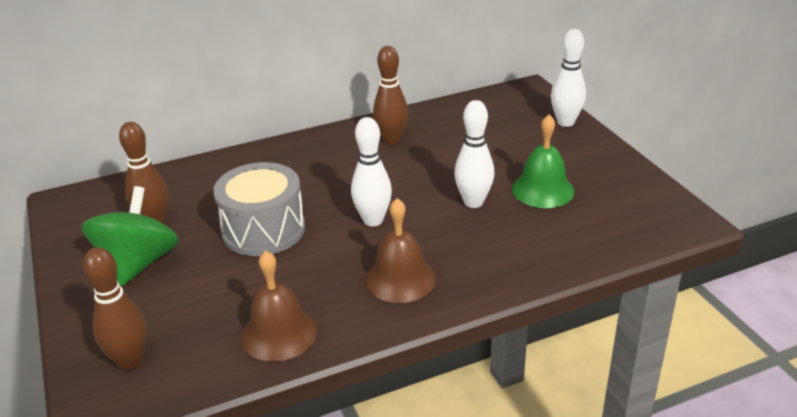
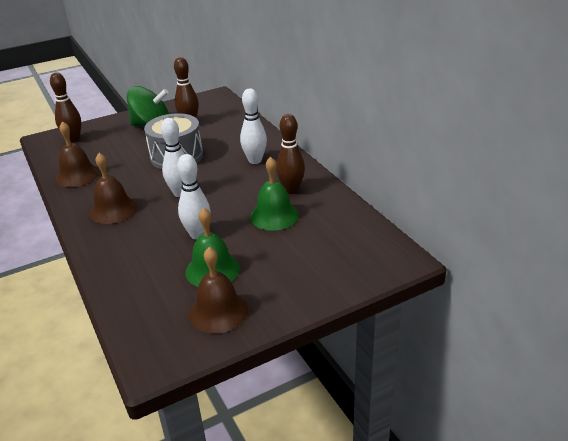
camera: 85 degrees right, 0 degrees up
(443, 151) = (274, 216): none -> green bell
(565, 122) = (334, 284): white bowling pin -> white bowling pin (255, 160)
(610, 184) = (218, 311): none -> brown bell

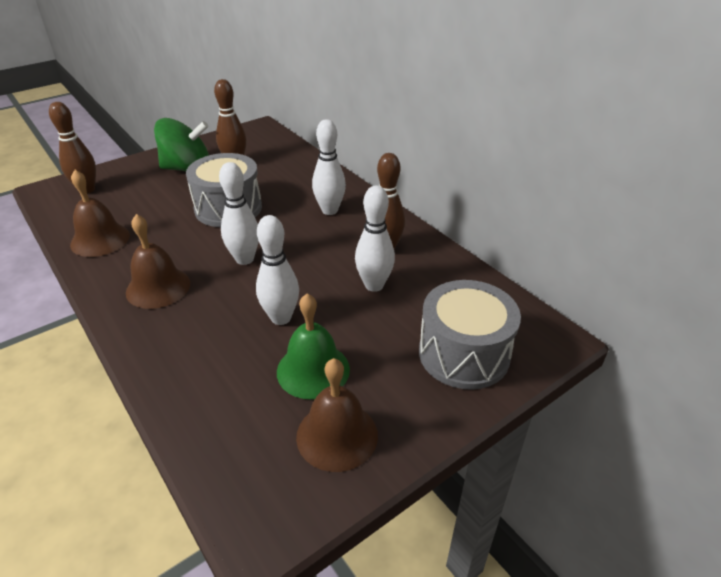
camera: 10 degrees left, 5 degrees up
(274, 216) = (374, 285): green bell -> white bowling pin
(328, 266) = (464, 354): none -> grey drum

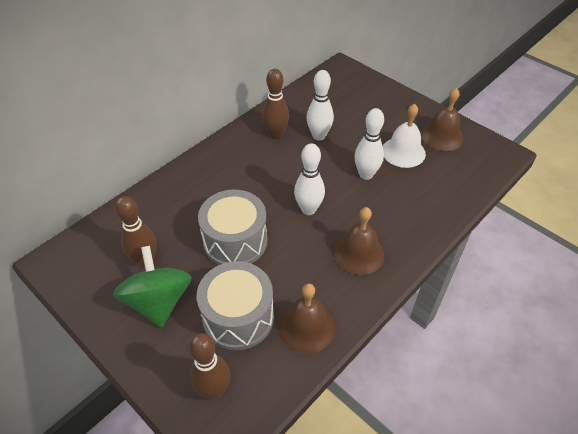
camera: 100 degrees left, 10 degrees up
(313, 370) = (403, 152): green bell -> white bell
(329, 210) = (229, 171): white bowling pin -> none
(464, 354) = (366, 96): grey drum -> grey drum (238, 317)

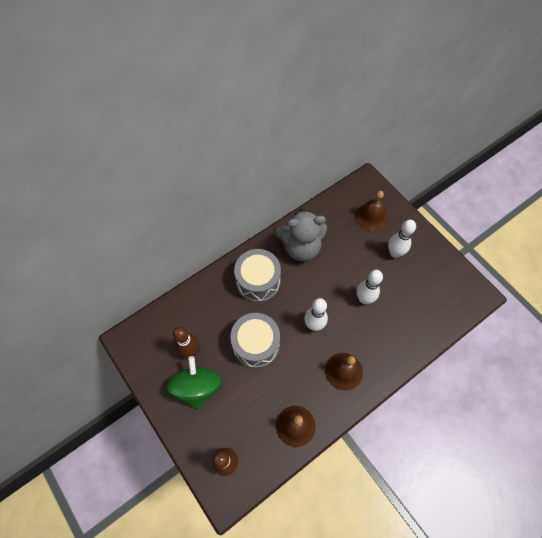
camera: 10 degrees right, 15 degrees up
(238, 317) = (250, 409): grey drum -> grey drum (258, 281)
(276, 134) = (301, 247): brown bowling pin -> grey teddy bear
(319, 136) = (334, 254): white bowling pin -> white bowling pin (394, 253)
(403, 152) = (398, 281): white bell -> none
(442, 136) = (433, 269): brown bell -> brown bell (371, 216)

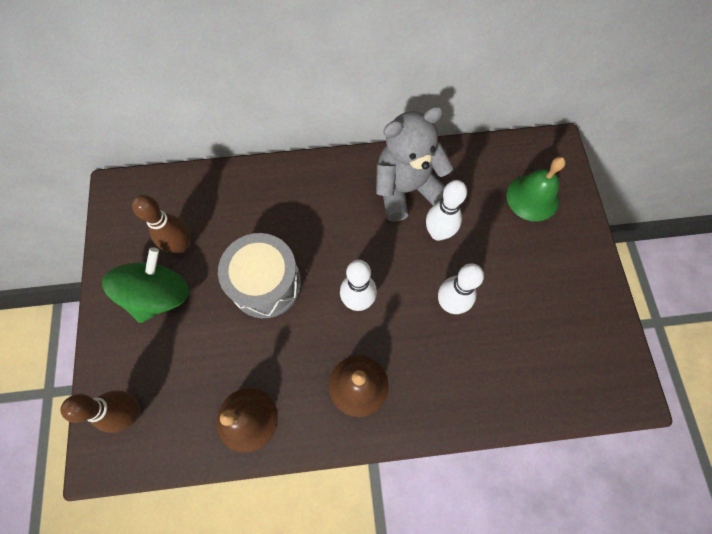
camera: 30 degrees right, 5 degrees up
(258, 281) = (321, 204): grey drum -> none
(301, 247) = (406, 189): grey teddy bear -> grey teddy bear turned 135 degrees clockwise
(371, 216) = (532, 197): brown bell -> green bell
(394, 253) = (535, 264): white bowling pin -> white bowling pin (438, 233)

